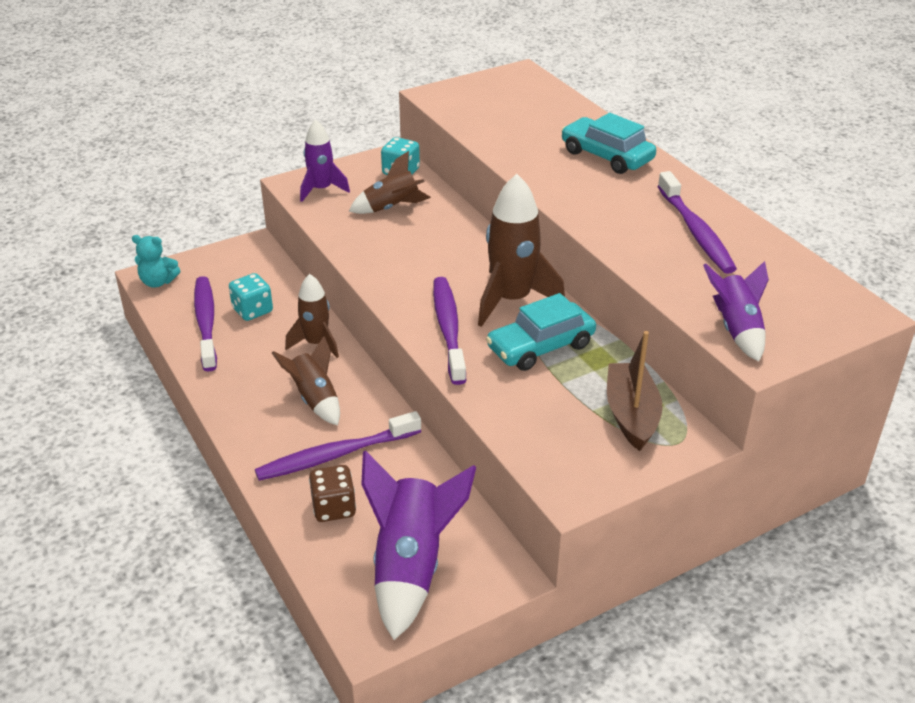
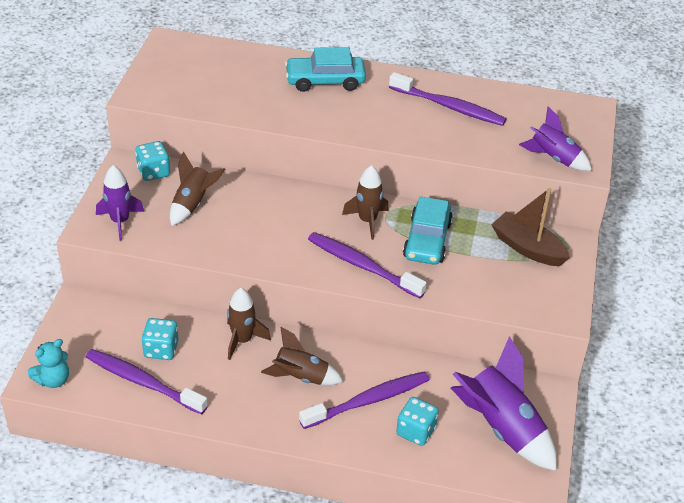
camera: 50 degrees left, 5 degrees up
(334, 508) = (416, 431): brown dice -> turquoise dice
(336, 455) = (368, 401): purple toothbrush -> purple toothbrush turned 135 degrees counterclockwise
(511, 300) = (367, 221): brown rocket -> brown rocket, size x0.62

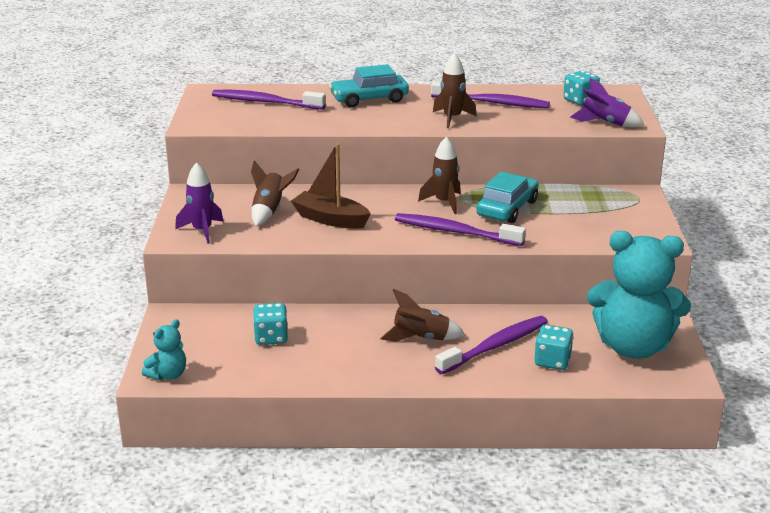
camera: 10 degrees left, 15 degrees down
(143, 382) = (263, 364): purple toothbrush -> purple toothbrush (265, 102)
(153, 172) = (220, 195): turquoise dice -> turquoise dice (580, 100)
(242, 340) = (350, 320): brown rocket -> brown rocket (452, 118)
(427, 240) = (507, 208): turquoise car -> turquoise car turned 150 degrees counterclockwise
(502, 427) = (633, 347): purple rocket -> turquoise teddy bear
(527, 248) = (602, 202): brown boat -> brown boat (330, 219)

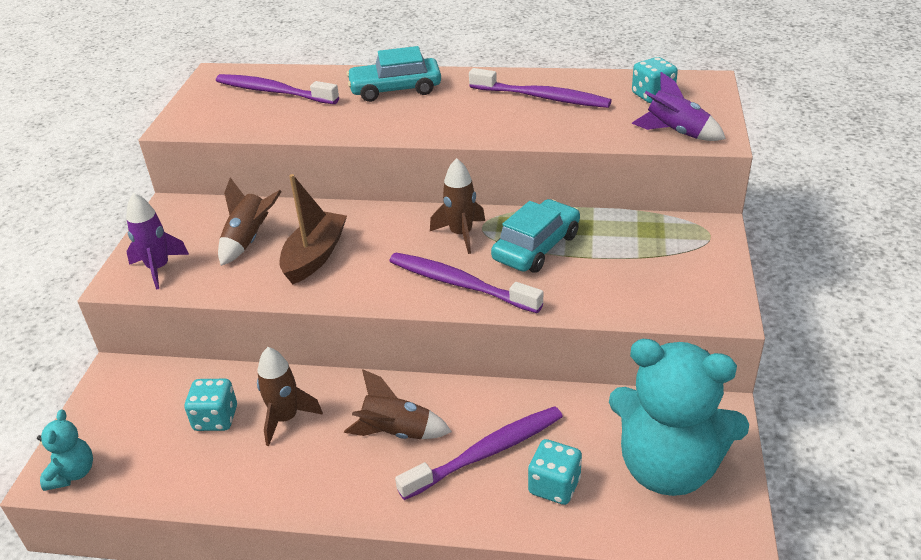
camera: 10 degrees right, 10 degrees up
(168, 375) = (72, 473): turquoise teddy bear -> turquoise teddy bear turned 45 degrees counterclockwise
(330, 219) = (315, 256): brown boat -> brown boat turned 75 degrees clockwise
(452, 118) = (484, 121): brown rocket -> brown rocket (286, 419)

